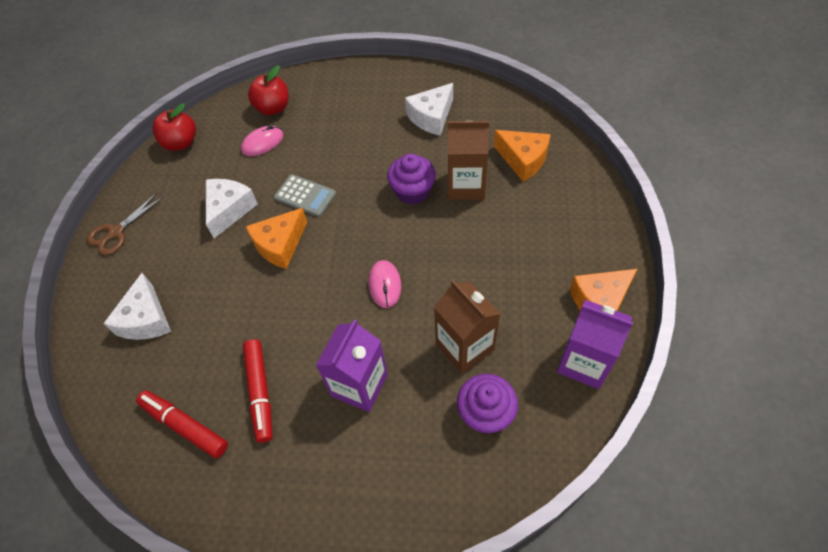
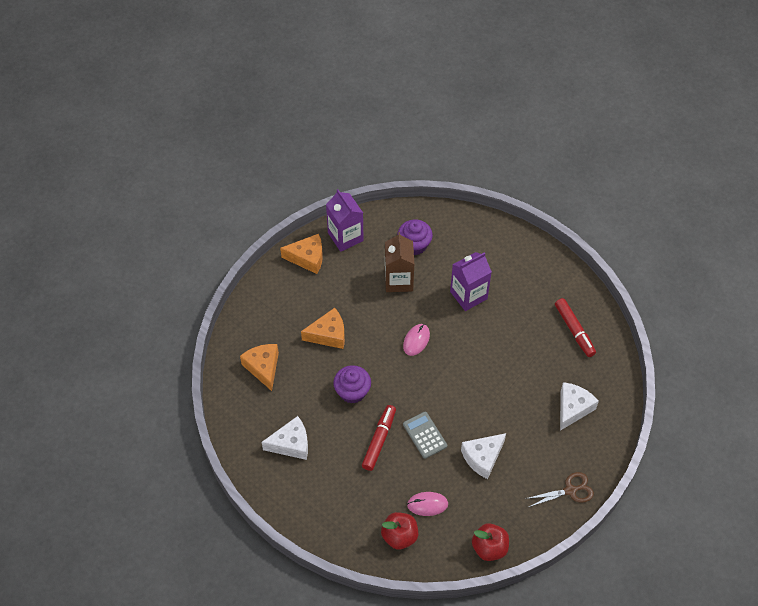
camera: 150 degrees left, 0 degrees up
(260, 392) = (524, 323): red marker -> red marker (379, 440)
(280, 245) = (463, 407): orange cheese -> orange cheese (328, 334)
(466, 185) = (315, 373): brown carton -> none

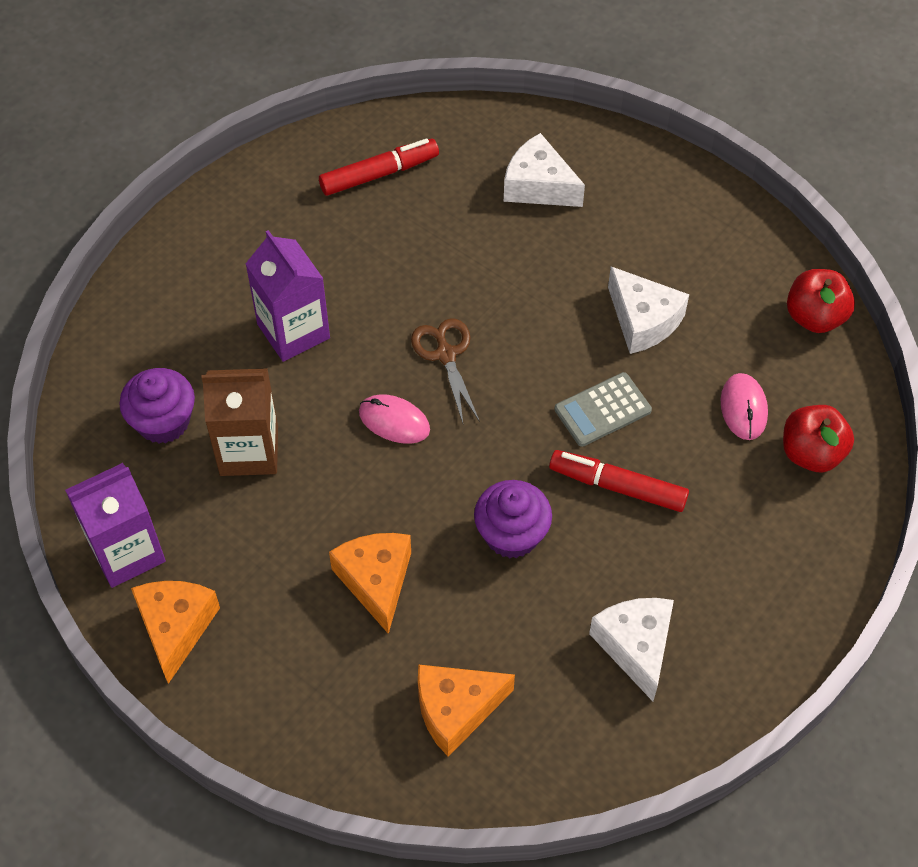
camera: 90 degrees left, 0 degrees up
(570, 490) = (695, 199): brown scissors -> brown scissors (446, 354)

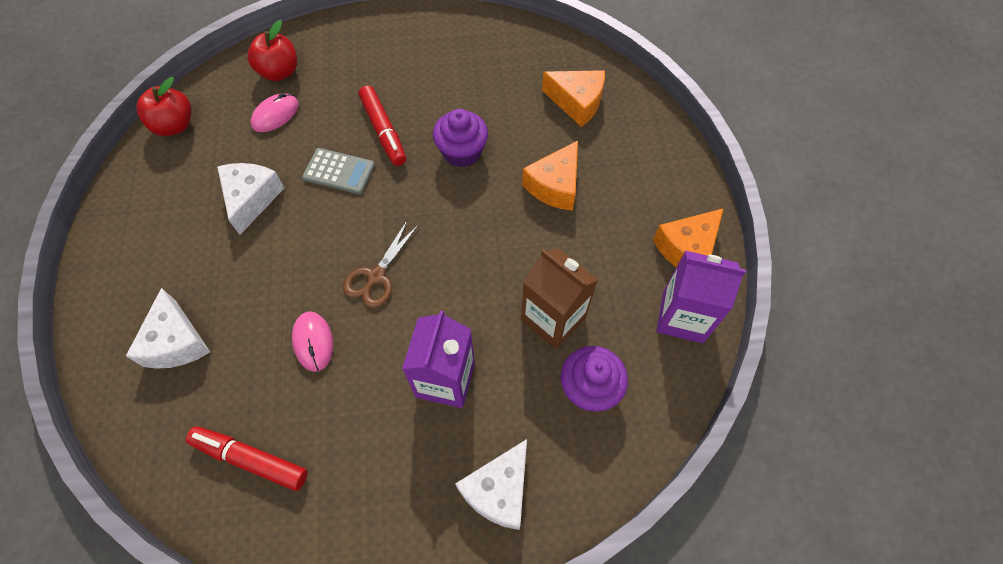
camera: 135 degrees left, 5 degrees up
(394, 421) = (451, 262): pink mouse -> pink mouse (313, 342)
(635, 646) = (467, 64): white cheese -> white cheese (499, 490)

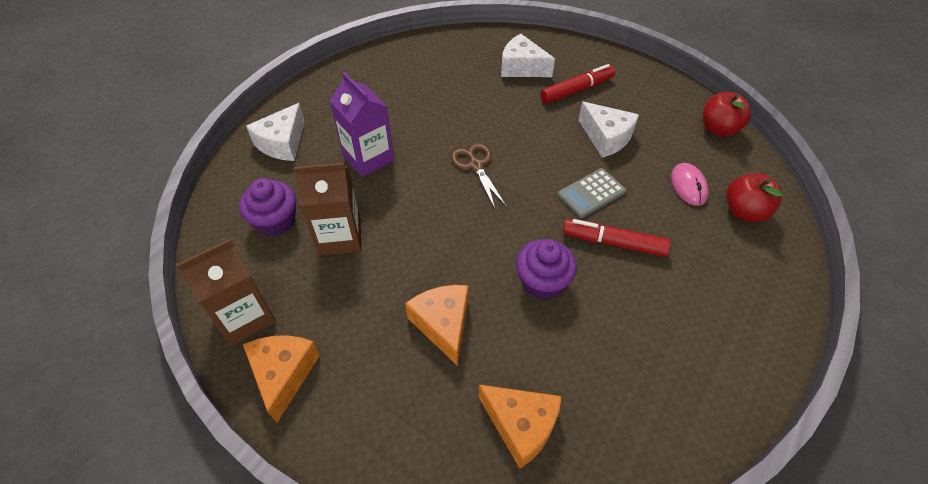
camera: 130 degrees right, 10 degrees down
(251, 459) = (419, 67): red marker -> red marker (576, 90)
(313, 342) = (460, 116): pink mouse -> none
(499, 490) = (282, 143): white cheese -> white cheese turned 135 degrees counterclockwise
(577, 102) = (521, 426): orange cheese -> orange cheese turned 120 degrees counterclockwise
(682, 317) = (245, 317): purple carton -> brown carton

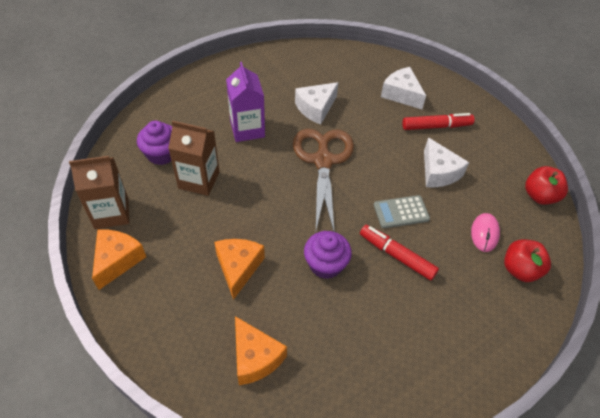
camera: 20 degrees right, 0 degrees up
(282, 143) = (193, 98): white cheese -> white cheese (316, 108)
(476, 166) = (323, 161): brown scissors -> brown scissors, size x1.84

